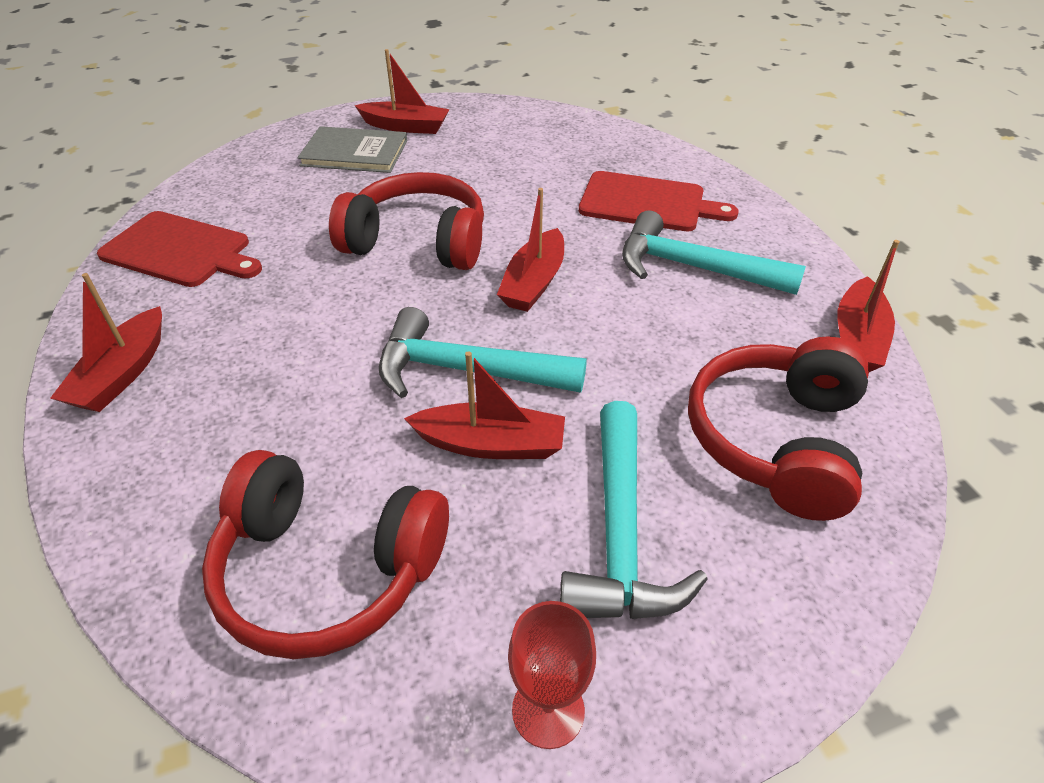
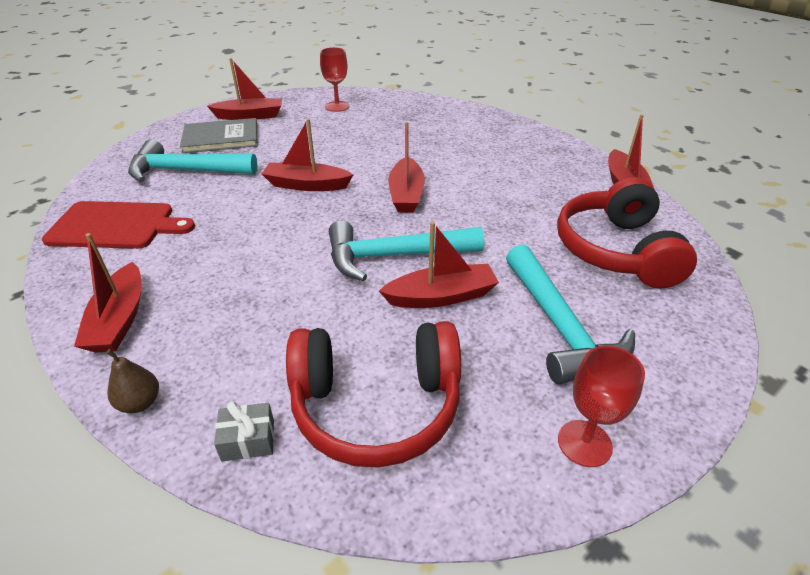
camera: 20 degrees left, 5 degrees down
(89, 483) = (140, 403): none -> brown pear
(169, 566) = (248, 440): none -> grey gift
(418, 242) = (306, 185): red headphones -> red boat
(521, 130) = (337, 106): none -> red goblet
(647, 203) = (450, 135): red cutting board -> none
(692, 267) = (503, 166): turquoise hammer -> turquoise hammer (185, 171)

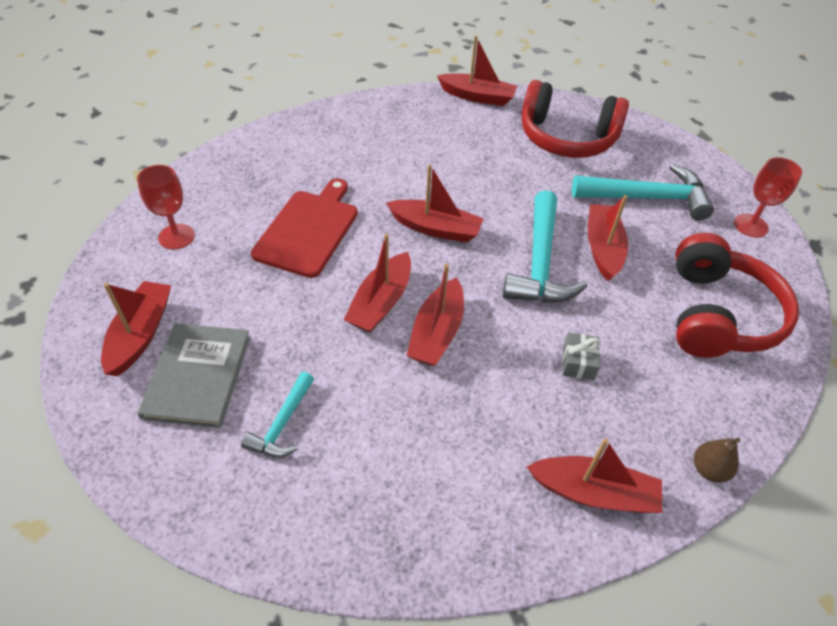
camera: 75 degrees left, 10 degrees up
(115, 225) = (400, 508): red cutting board -> red cutting board (308, 230)
(185, 171) = (282, 424): turquoise hammer -> turquoise hammer, size x0.54
(248, 440) = (748, 395): grey gift -> grey gift (578, 362)
(283, 214) = (437, 333): none -> red boat

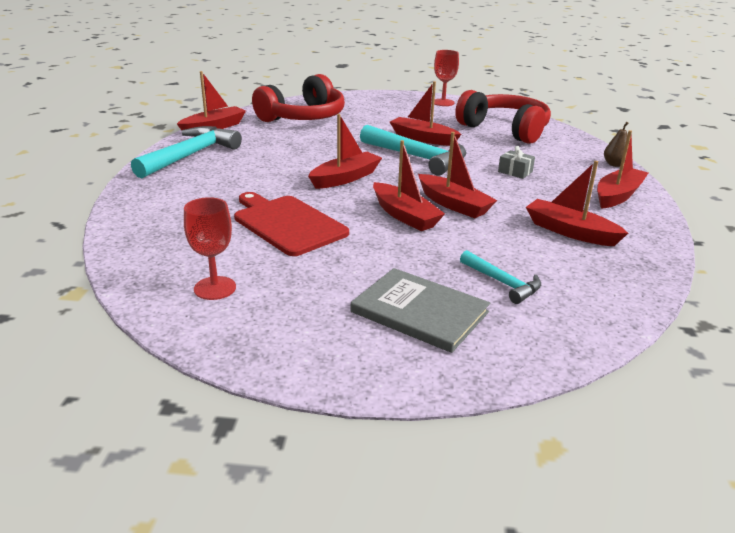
camera: 60 degrees left, 20 degrees down
(140, 334) = (337, 334): red boat -> red boat (570, 232)
(648, 198) = (391, 116): turquoise hammer -> turquoise hammer (191, 155)

